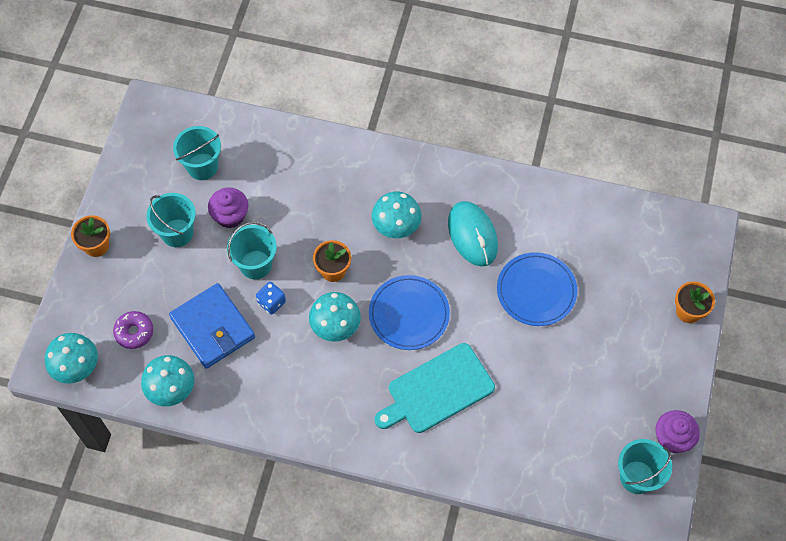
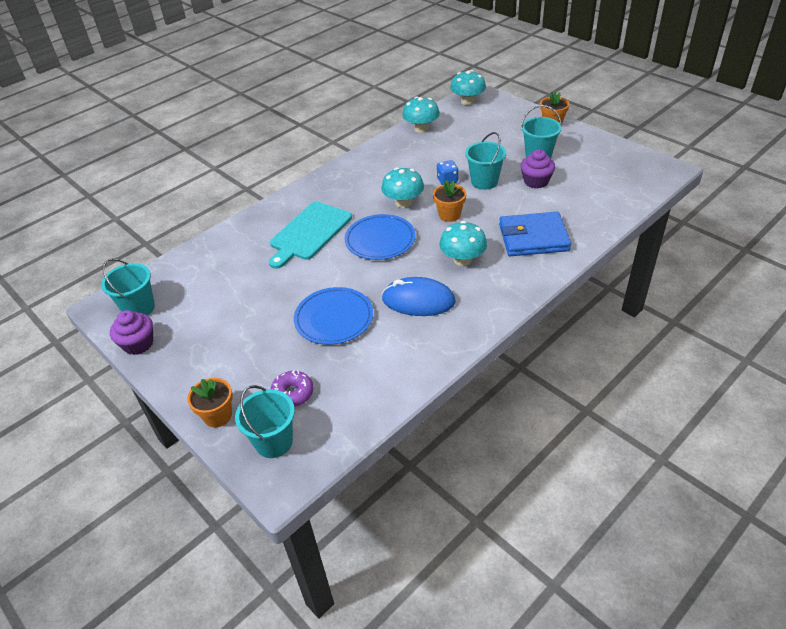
camera: 125 degrees right, 20 degrees down
(134, 332) = (473, 124): purple donut -> purple donut (293, 393)
(202, 166) = (591, 180): turquoise bucket -> turquoise bucket (274, 442)
(213, 327) = (450, 153): blue wallet -> blue wallet (533, 238)
(437, 390) = (309, 233): turquoise cutting board -> turquoise cutting board turned 150 degrees counterclockwise
(472, 235) = (418, 300): turquoise mouse -> blue mouse

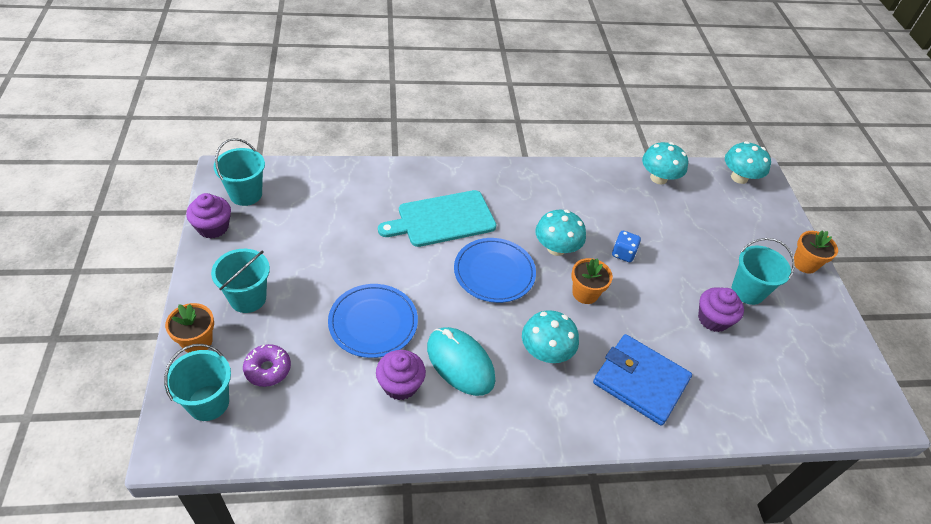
camera: 30 degrees right, 5 degrees up
(395, 338) = (400, 385): none -> purple cupcake
(418, 300) = (460, 363): blue mouse -> turquoise mouse
(484, 182) = (658, 281): turquoise bucket -> turquoise bucket (248, 298)

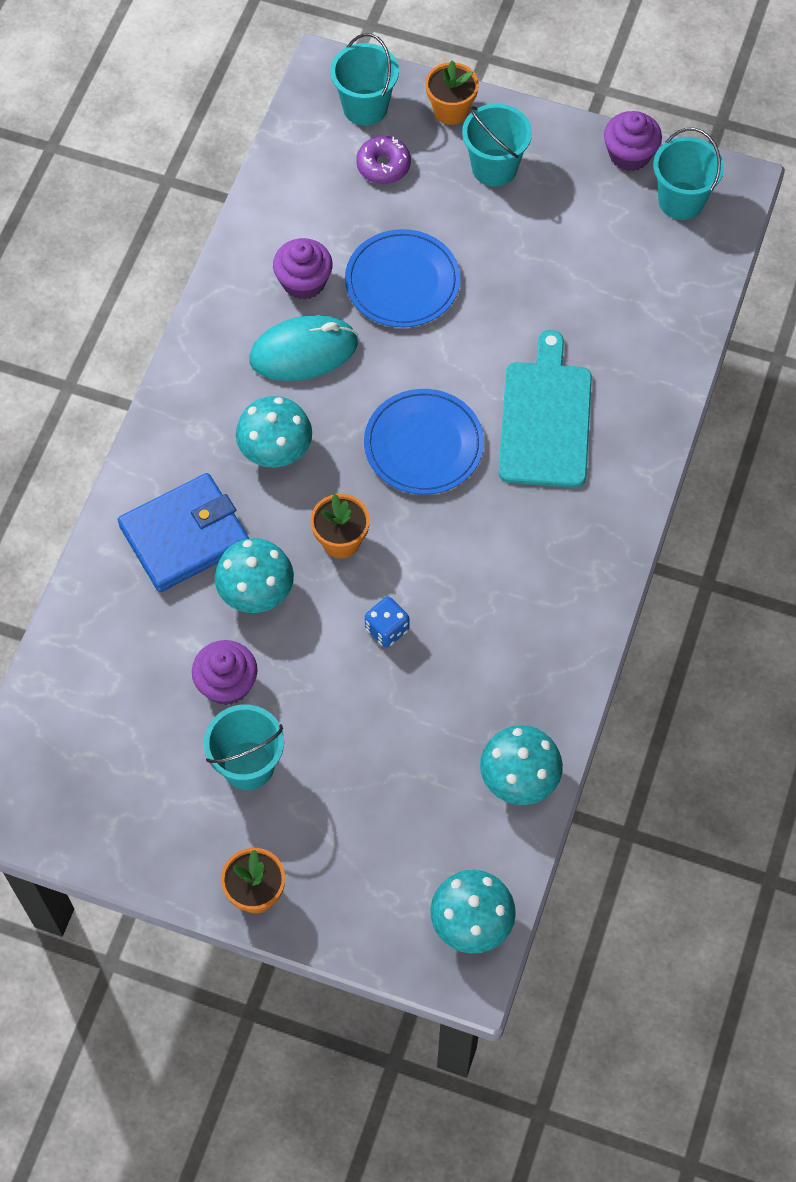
camera: 120 degrees right, 15 degrees up
(556, 248) = (434, 543): turquoise mushroom -> turquoise mushroom (256, 591)

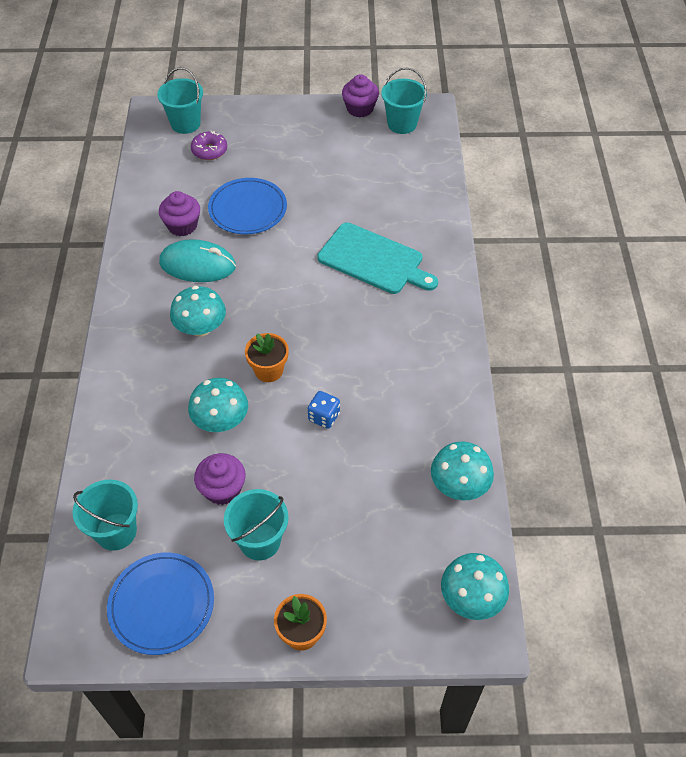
camera: 20 degrees left, 10 degrees down
(184, 536) = (155, 400): blue wallet -> none
(303, 351) = (198, 265): turquoise mouse -> turquoise mouse turned 45 degrees clockwise
(423, 445) = (301, 297): blue plate -> blue plate (161, 604)
(451, 110) = (240, 113): orange flower pot -> none
(494, 168) = (280, 135): turquoise bucket -> turquoise bucket (116, 531)
(545, 419) = (374, 260): turquoise cutting board -> turquoise cutting board turned 135 degrees clockwise

